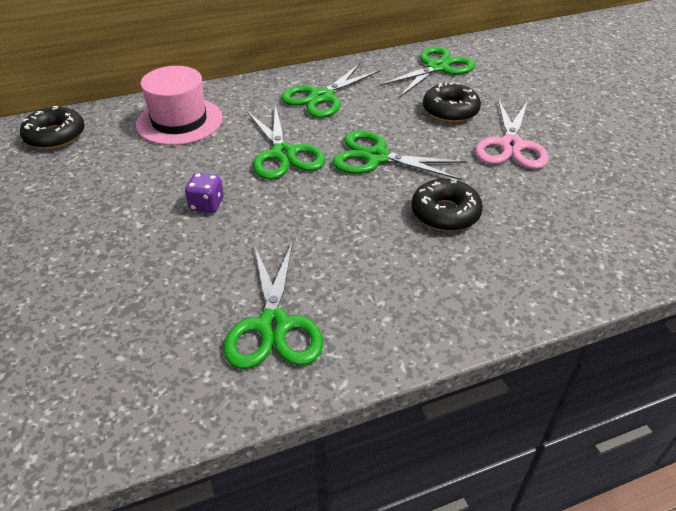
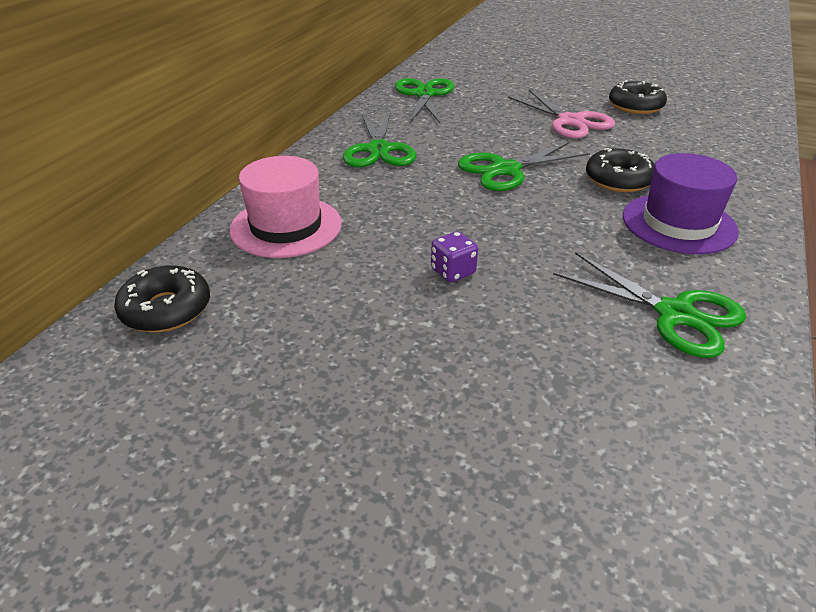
camera: 45 degrees left, 5 degrees down
(283, 154) = (435, 203): green scissors -> none
(417, 274) = (678, 223): none -> purple hat
(450, 110) = (491, 118): black donut -> black donut (635, 106)

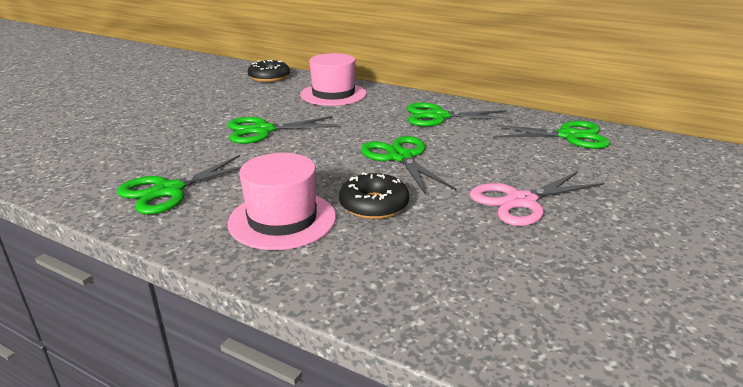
camera: 95 degrees right, 10 degrees down
(453, 272) = (263, 130): purple dice -> green scissors
(635, 106) = (593, 257): black donut -> none
(678, 223) = (282, 219): purple hat -> pink hat

